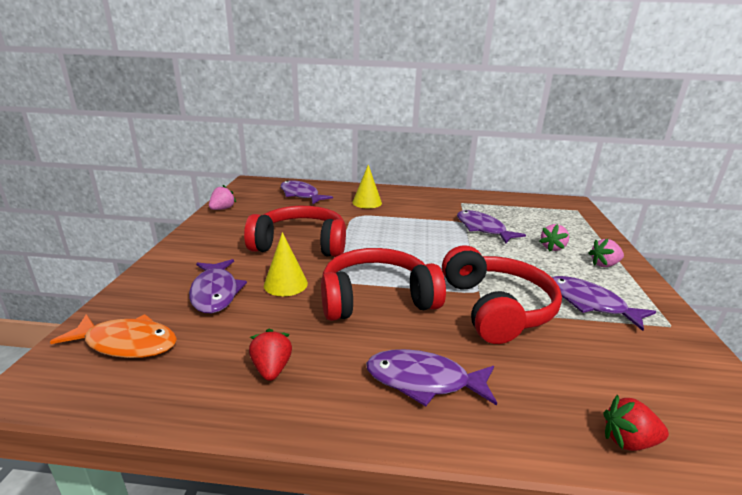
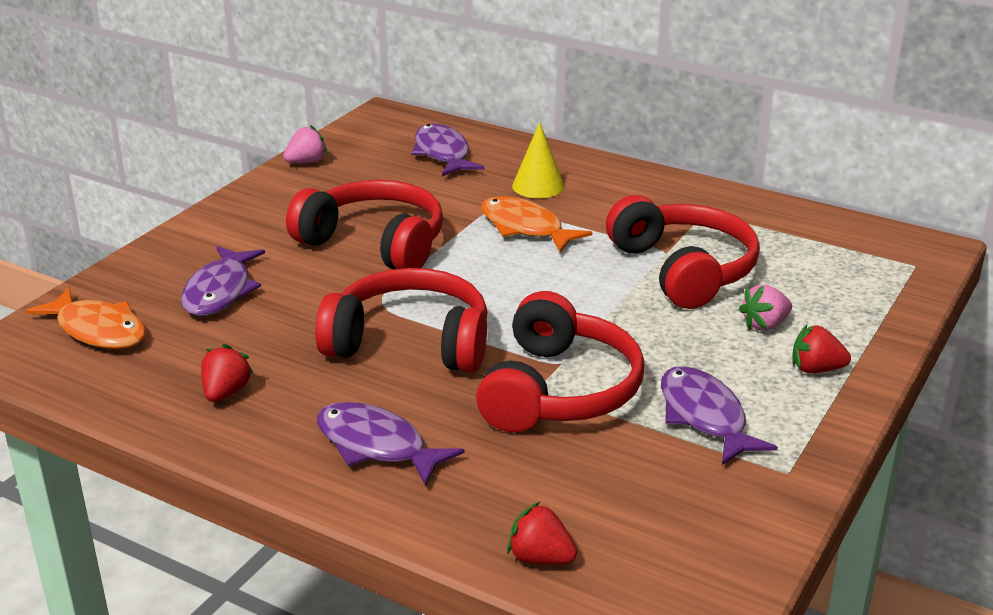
camera: 25 degrees right, 5 degrees up
(285, 284) = (311, 298): yellow cone -> none
(380, 222) = (525, 228): none -> orange fish
(482, 229) = (684, 270): purple fish -> red headphones
(604, 264) = (816, 369): pink strawberry -> red strawberry

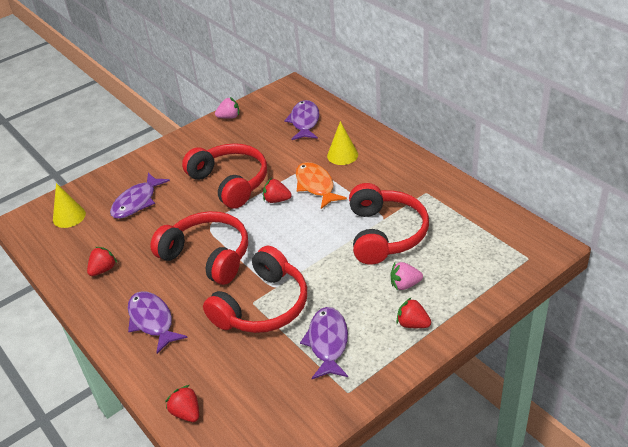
camera: 25 degrees right, 10 degrees up
(98, 330) = (69, 216): orange fish -> yellow cone
(474, 254) = (276, 200): none -> red strawberry

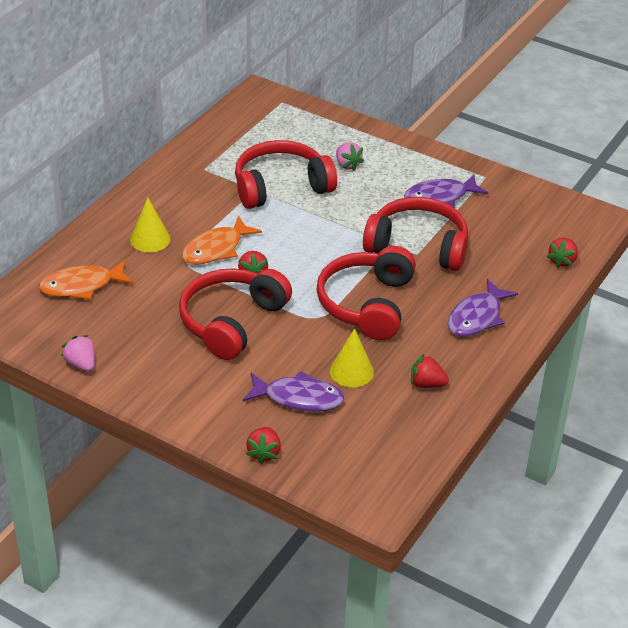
camera: 115 degrees left, 0 degrees up
(69, 216) = (351, 457): yellow cone -> yellow cone (351, 371)
(304, 122) = (81, 286): purple fish -> orange fish
(412, 324) = (393, 154): red strawberry -> red strawberry (264, 453)

